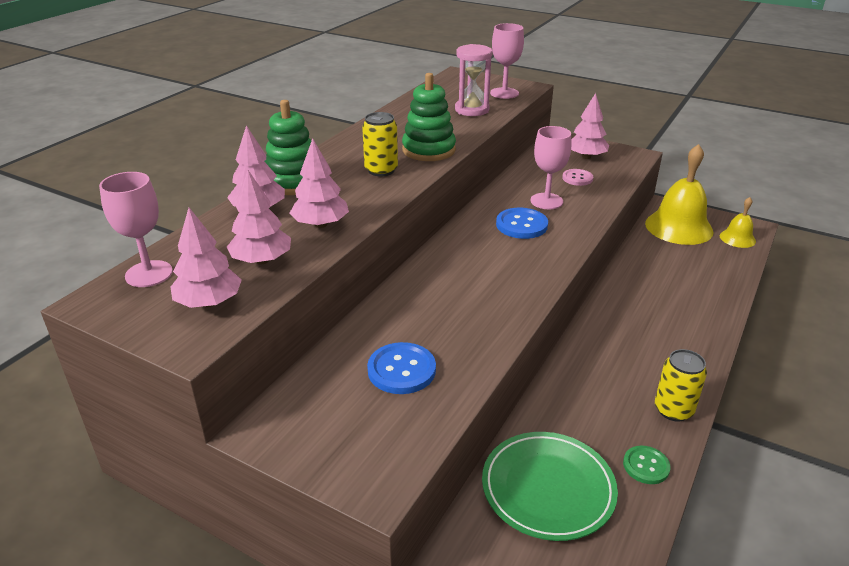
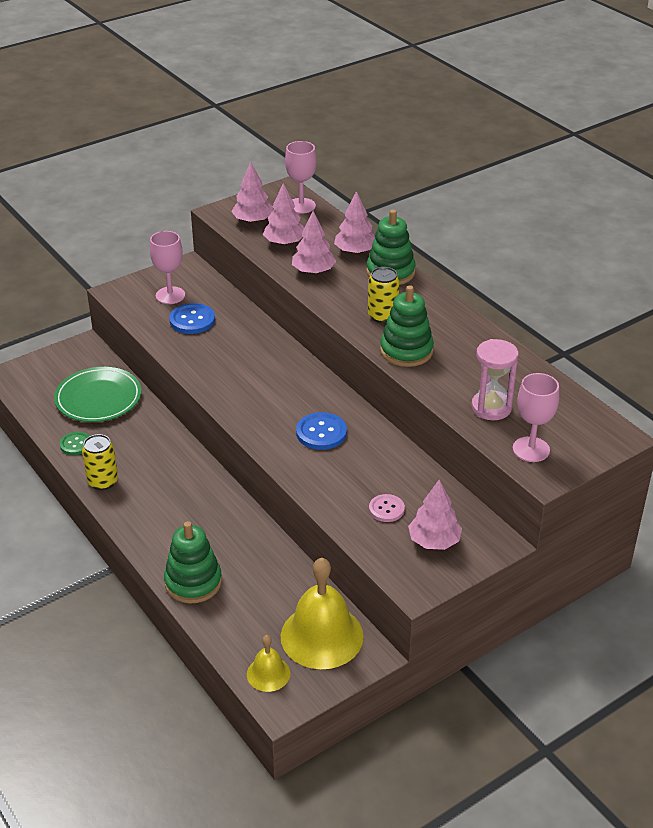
camera: 115 degrees right, 5 degrees up
(546, 201) = (353, 466): pink goblet -> pink goblet (170, 295)
(712, 298) = (193, 582): none -> green stacking toy

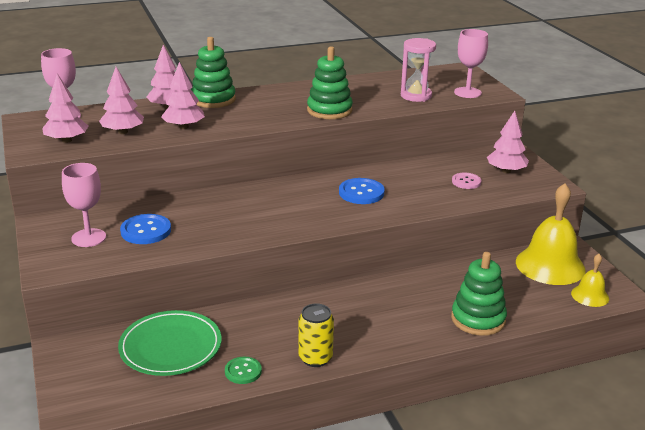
camera: 75 degrees left, 10 degrees down
(382, 316) = (275, 111): yellow can -> none

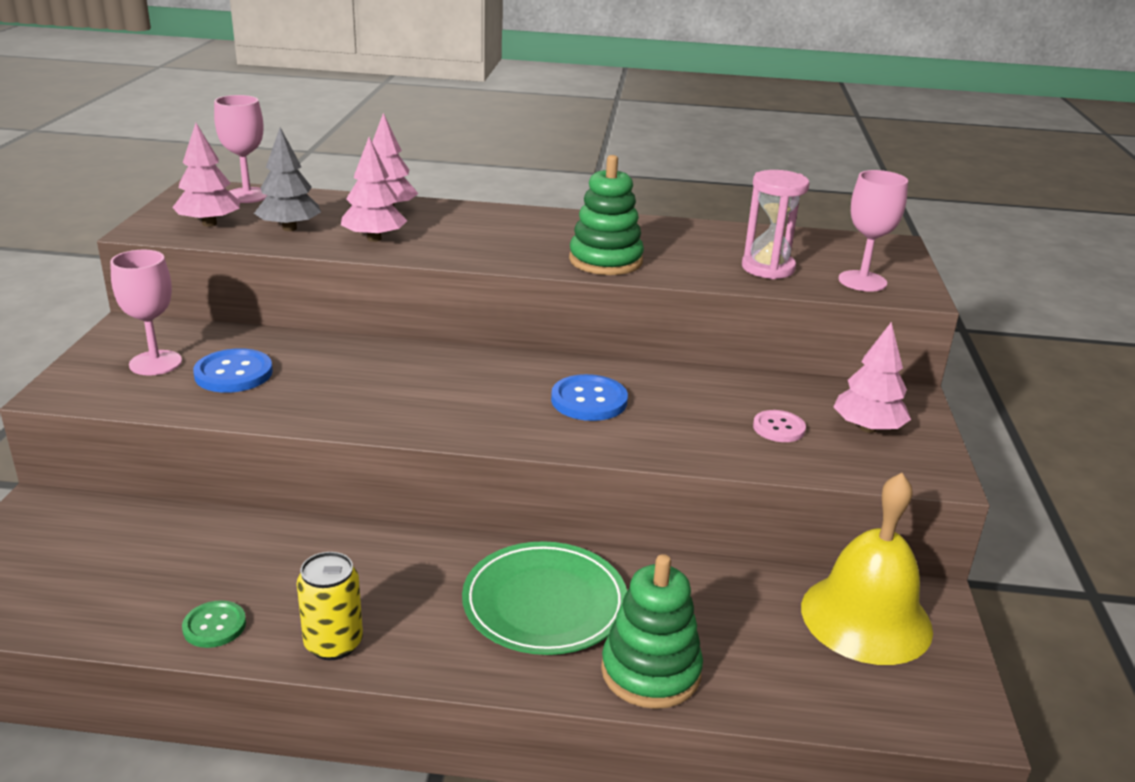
camera: 25 degrees right, 0 degrees up
(123, 132) = (289, 228): pink tree -> grey tree
(170, 347) = (162, 553): green plate -> green plate (544, 603)
(213, 99) = (459, 212): green stacking toy -> none
(590, 295) = (897, 700): yellow bell -> none

